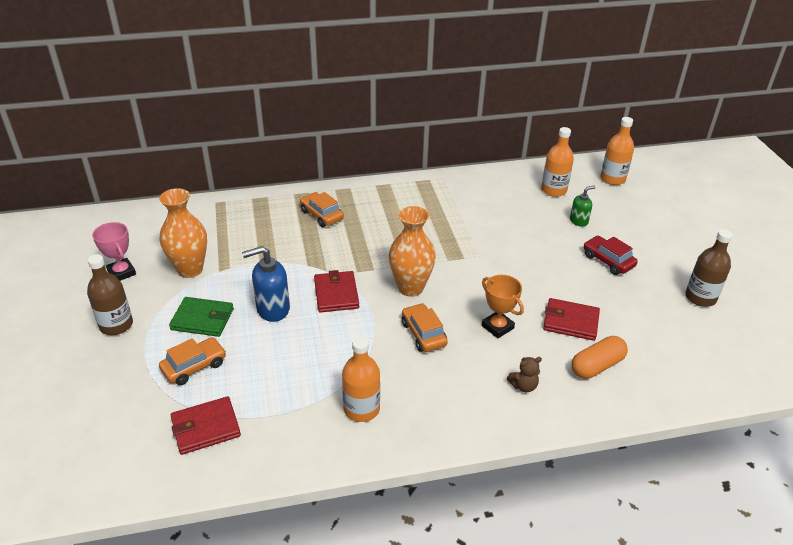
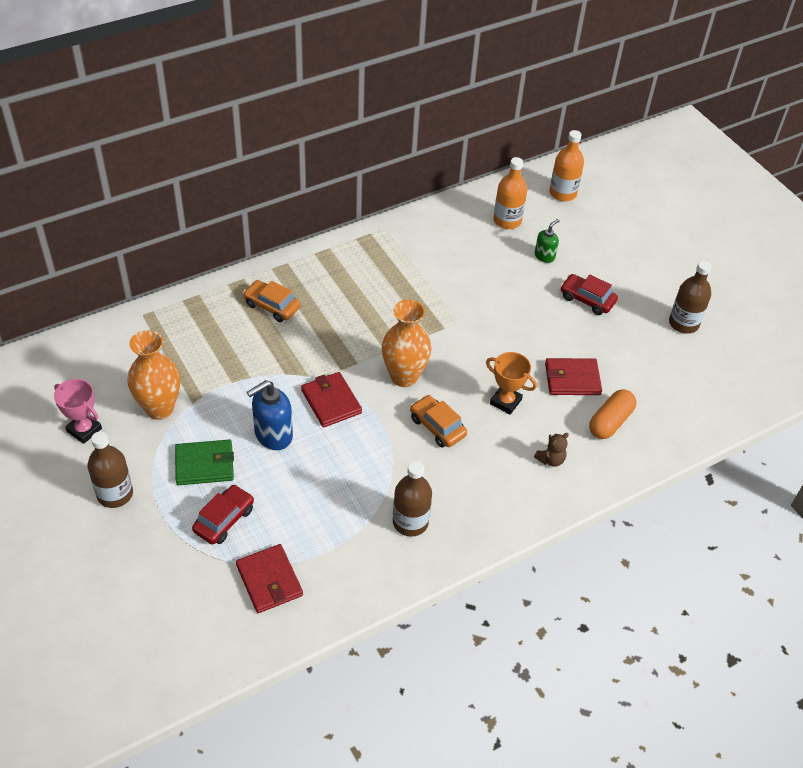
camera: 20 degrees left, 10 degrees up
(194, 366) = (224, 520): orange car -> red car
(206, 427) = (269, 580): red wallet -> red wallet turned 75 degrees counterclockwise
(361, 409) = (410, 522): orange bottle -> brown bottle

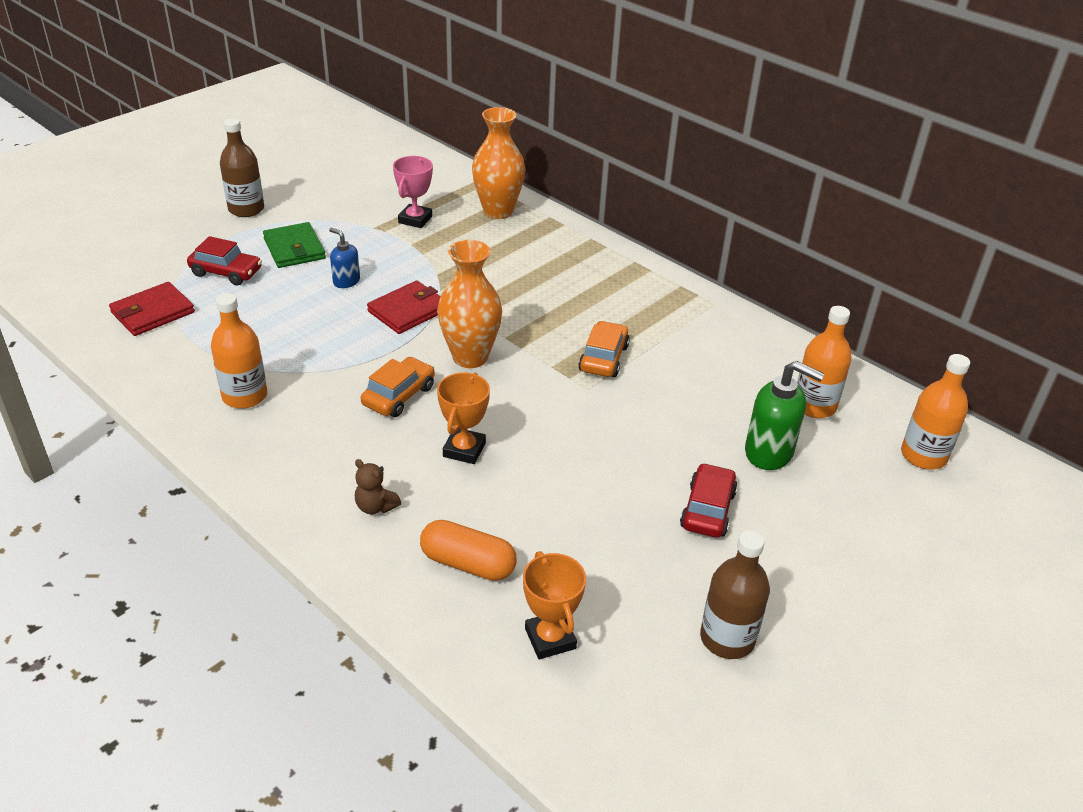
camera: 75 degrees right, 10 degrees down
(84, 430) = (319, 180): pink trophy -> pink trophy (415, 219)
(159, 408) = (359, 211): orange vase -> orange vase (498, 211)
(272, 306) = (533, 248): orange car -> orange car (603, 358)
(273, 435) = (346, 281): blue soap dispenser -> blue soap dispenser, size x0.59
(410, 522) = (245, 396): brown bottle -> orange bottle
(544, 256) = (769, 452): green soap dispenser -> green soap dispenser, size x1.70
(572, 379) = (535, 512): red wallet -> none
(673, 397) = (550, 638): none -> orange trophy

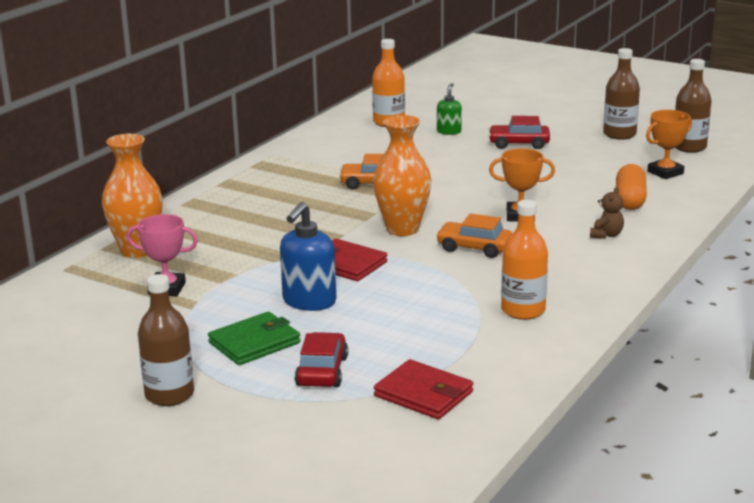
camera: 100 degrees left, 15 degrees down
(346, 281) = (309, 302): blue soap dispenser -> blue soap dispenser, size x1.70
(649, 713) = (689, 147): none -> brown bottle
(769, 452) = (449, 131): green soap dispenser -> green soap dispenser, size x0.59
(923, 456) = (421, 97): orange bottle -> none

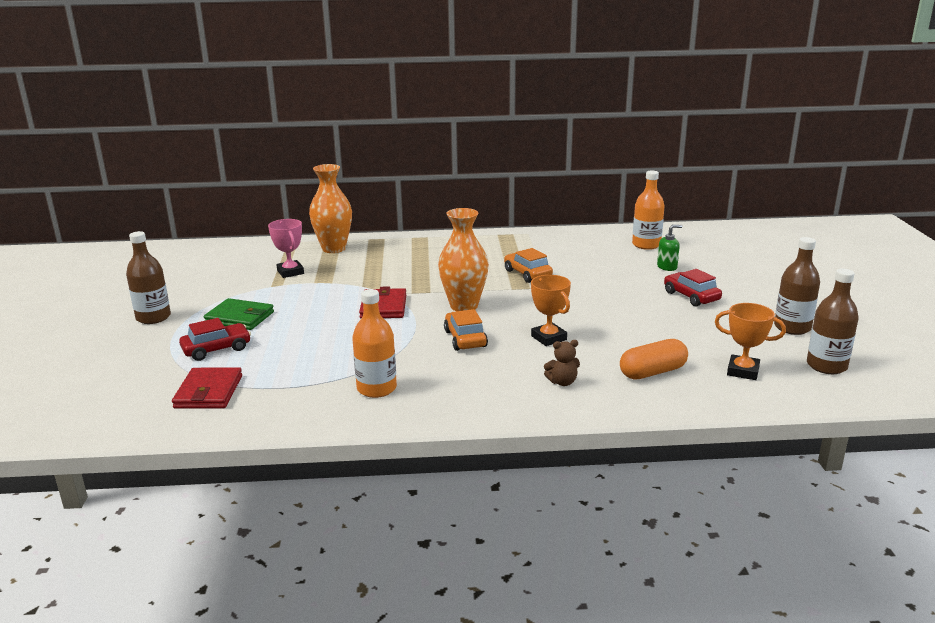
camera: 55 degrees right, 0 degrees up
(309, 302) = (313, 314): blue soap dispenser -> none

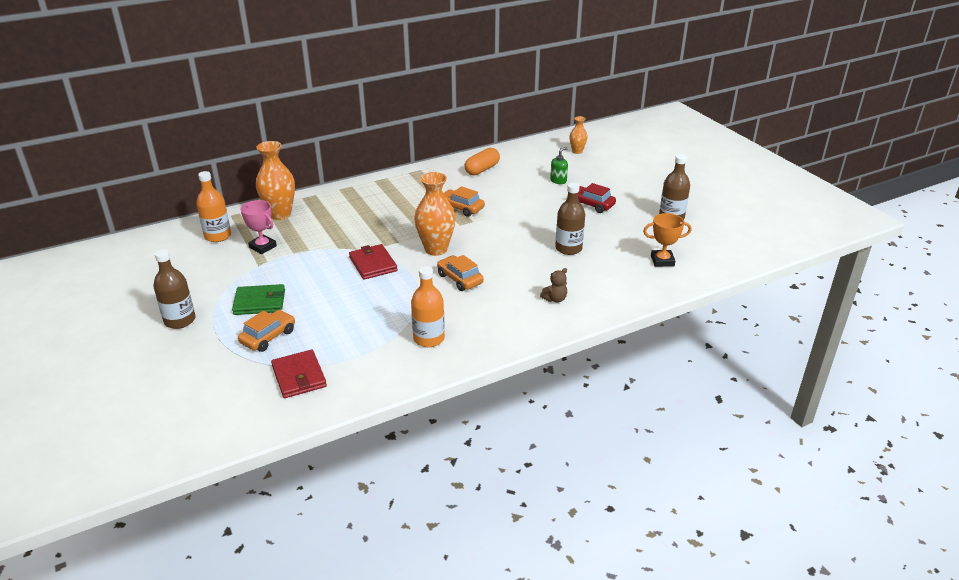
camera: 25 degrees left, 10 degrees up
(216, 349) = (268, 337): red car -> orange car
(548, 338) = (519, 264): orange trophy -> none
(646, 245) = (530, 162): orange bottle -> orange bottle (218, 236)
(652, 372) = (607, 276): orange capsule -> orange capsule (482, 169)
(714, 243) = (577, 151): none -> orange vase
(826, 366) = (708, 244): brown bottle -> brown bottle (568, 248)

